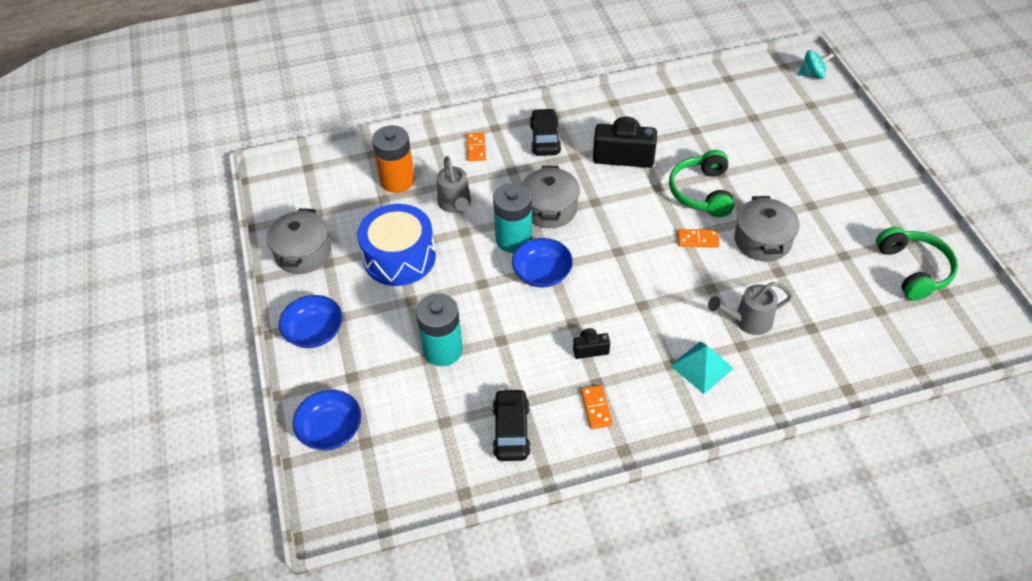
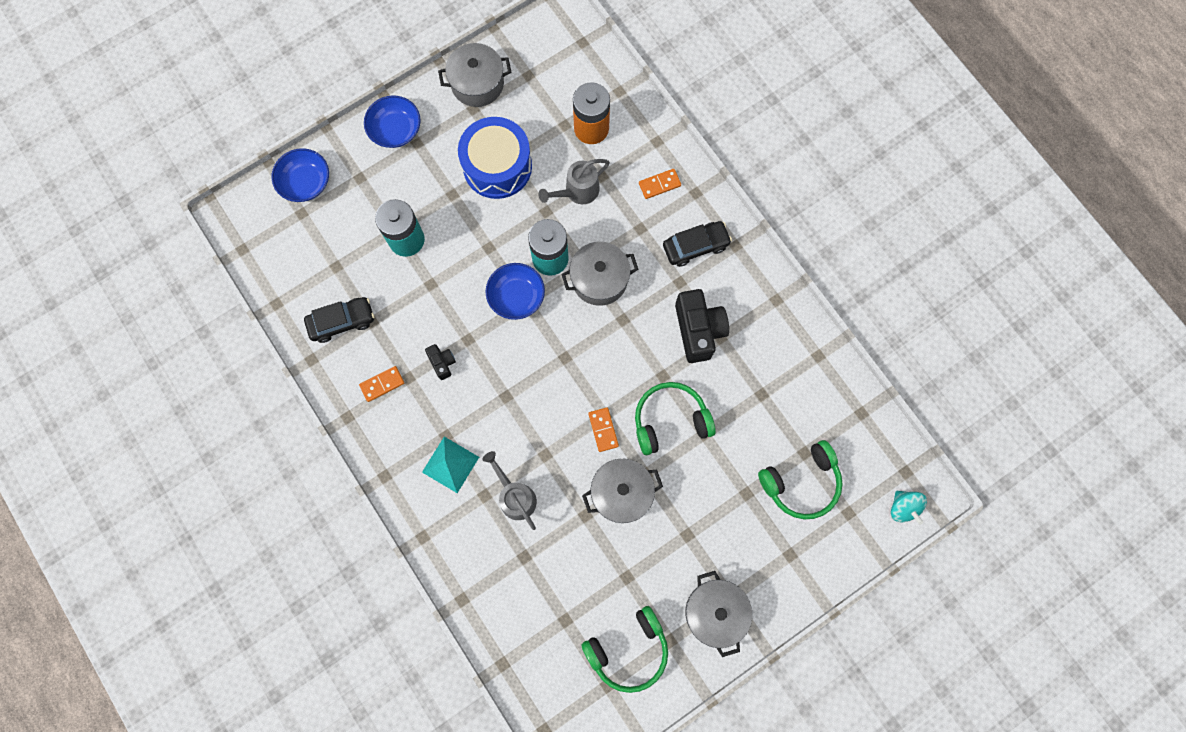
camera: 70 degrees right, 25 degrees up
(779, 125) = (801, 482): none -> green headphones
(884, 204) = (715, 612): none -> grey pot

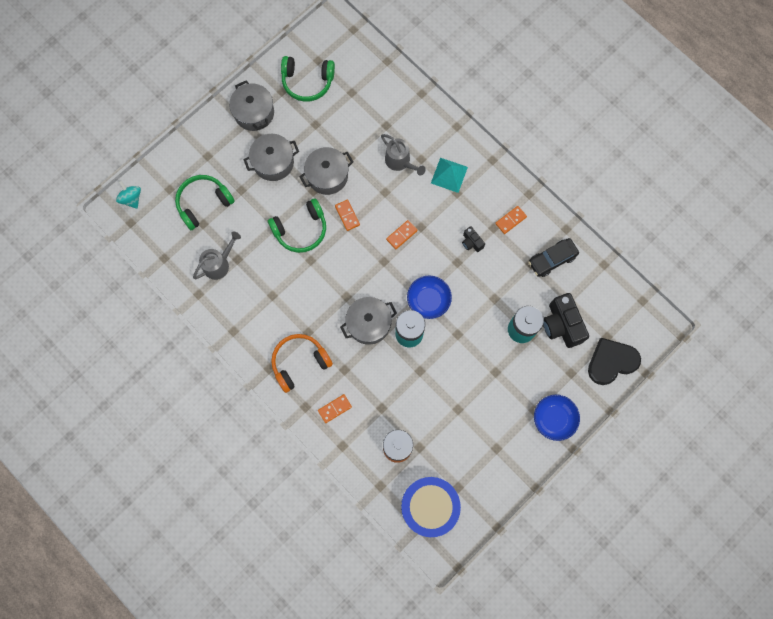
camera: 170 degrees right, 0 degrees up
(305, 182) = (611, 362): blue bowl -> black heart
(477, 84) = (498, 471): grey pot -> grey pot (273, 162)
(497, 166) = (465, 401): blue drum -> blue drum (429, 506)
(534, 389) = (401, 235): none -> orange domino
(577, 192) = (398, 391): grey watering can -> grey watering can (219, 263)
(628, 650) = (307, 82): green headphones -> green headphones turned 135 degrees counterclockwise
(695, 246) = (299, 362): black car -> orange headphones
(698, 330) = (289, 298): black camera -> black camera (561, 325)

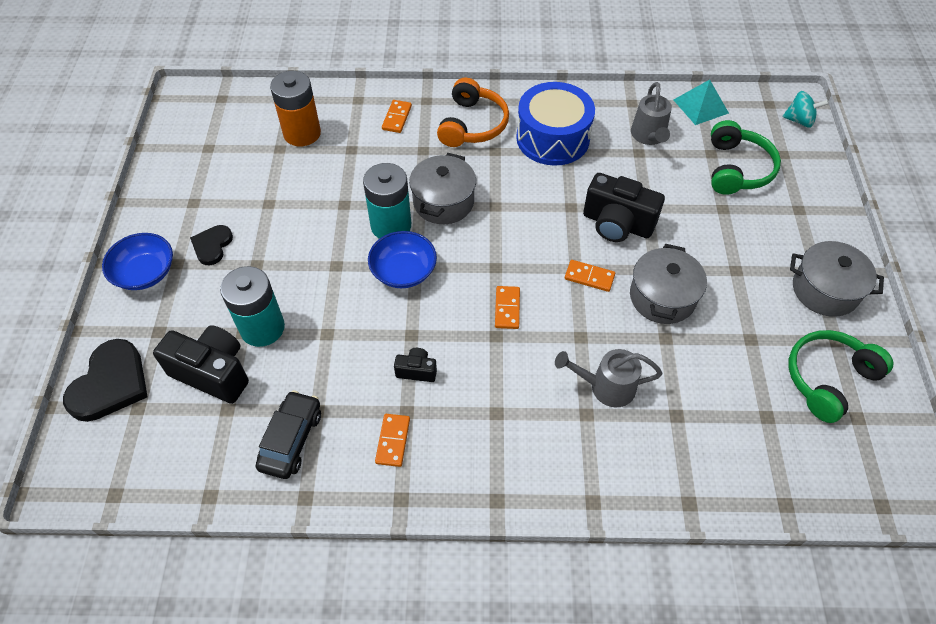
camera: 135 degrees right, 20 degrees down
(273, 162) = (732, 260): grey pot -> none
(301, 230) = (617, 224): green headphones -> black camera
(429, 506) = (225, 117): blue drum -> blue drum (552, 138)
(449, 175) = (530, 426): turquoise pyramid -> turquoise pyramid (700, 106)
(508, 406) = (212, 246): none -> black heart

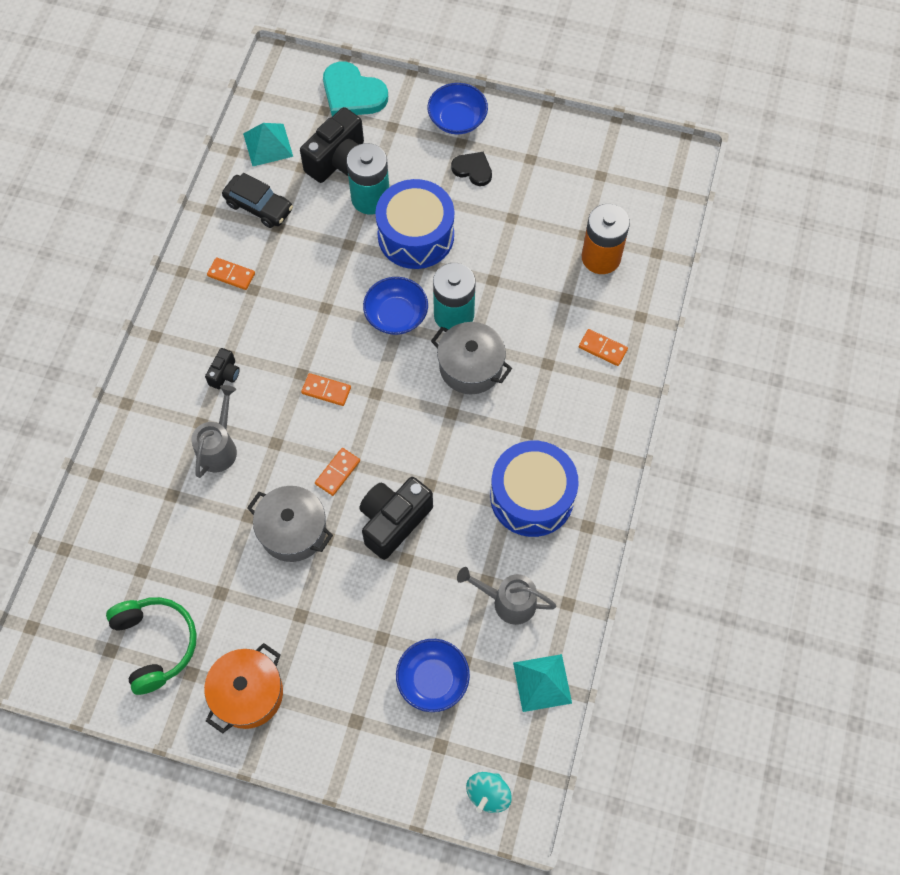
camera: 105 degrees right, 10 degrees up
(110, 384) = (352, 94): black heart -> turquoise heart
(196, 457) = (268, 145): none -> turquoise pyramid
(304, 276) = (416, 235): none -> blue drum
(416, 371) = (288, 304): black camera -> black camera (225, 374)
(472, 124) = (573, 420): orange headphones -> none
(736, 169) = (433, 679): green headphones -> blue bowl
(825, 290) = (248, 693): grey pot -> orange pot

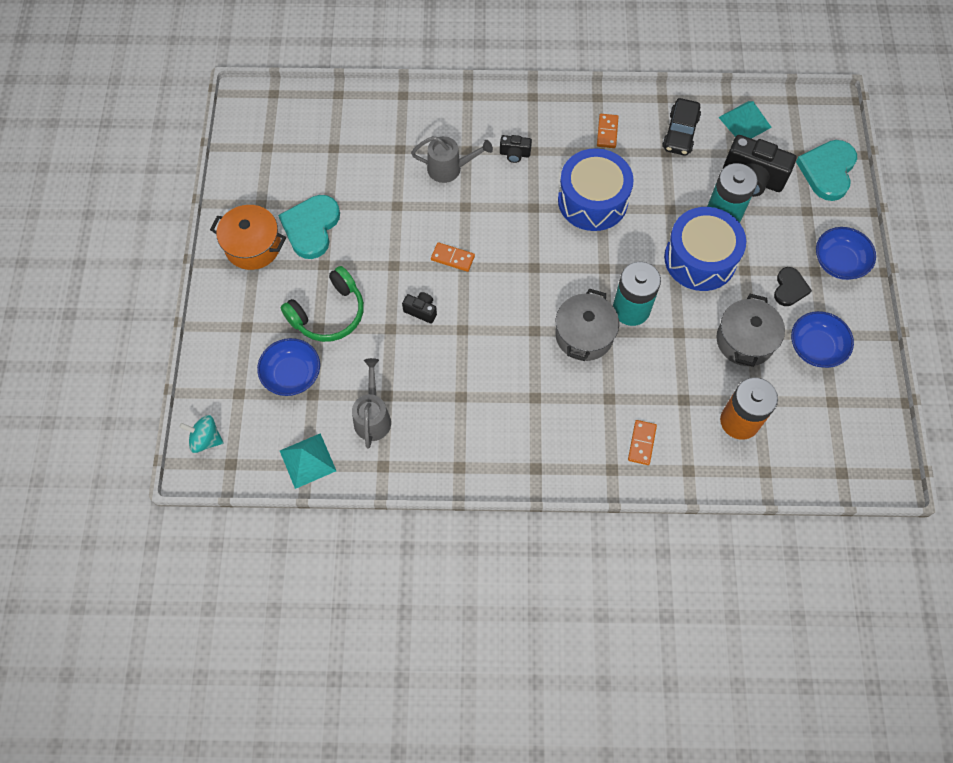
camera: 75 degrees right, 0 degrees up
(155, 644) = (278, 174): green headphones -> green headphones (328, 313)
(245, 619) = (311, 227): none -> turquoise heart
(293, 531) = (393, 240): grey pot -> grey pot (745, 340)
(326, 390) = (524, 230): orange domino -> none
(393, 521) = (421, 311): black camera -> black camera, size x0.50
(396, 315) = (614, 264): blue bowl -> blue bowl (816, 347)
(532, 497) = (474, 414): blue drum -> blue drum (592, 200)

